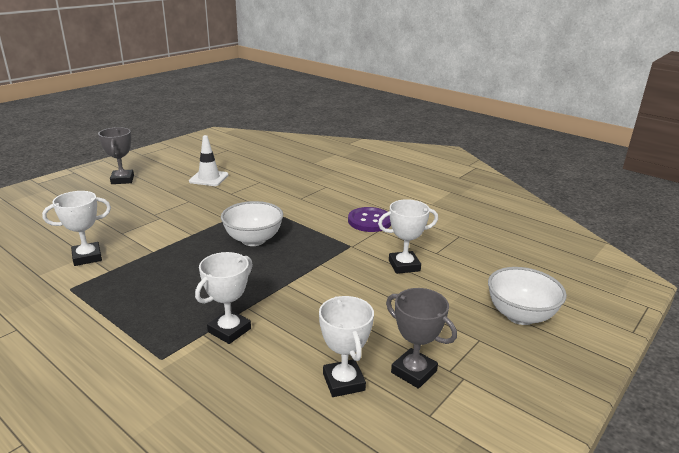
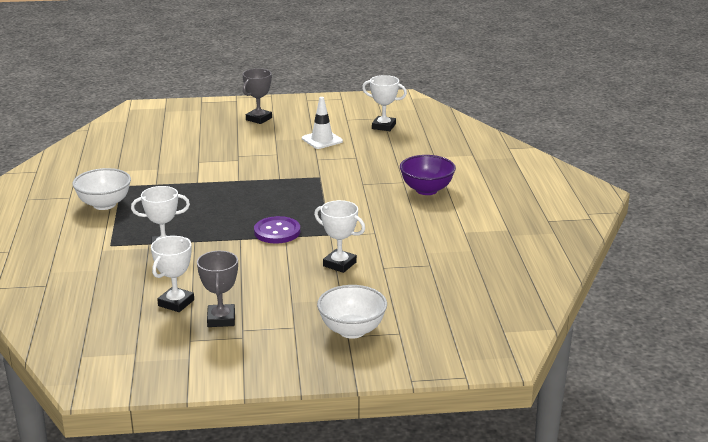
camera: 45 degrees right, 0 degrees up
(87, 257) = (156, 170): white trophy -> white trophy (383, 126)
(253, 240) = (270, 201): white bowl -> white bowl (104, 204)
(352, 186) = (426, 190): none -> purple bowl
(369, 221) = (380, 223): purple button -> purple button (277, 232)

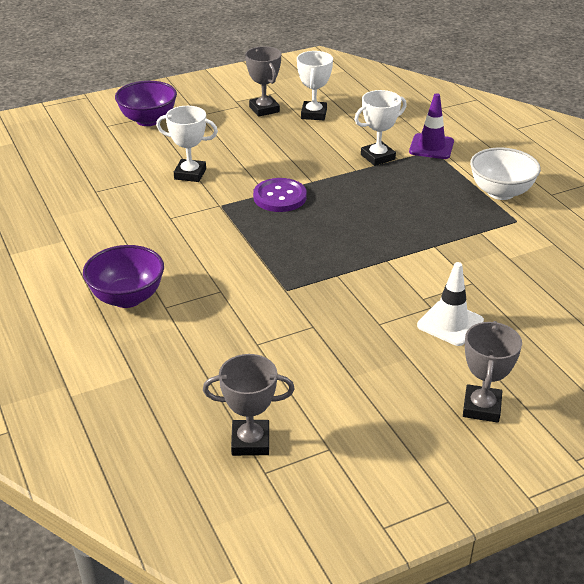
camera: 160 degrees right, 10 degrees up
(107, 248) = (431, 147): none -> purple traffic cone
(322, 140) = (334, 374): white traffic cone -> white traffic cone (450, 323)
(352, 330) = (148, 120): white bowl -> purple bowl
(383, 126) = (250, 442): white trophy -> grey trophy

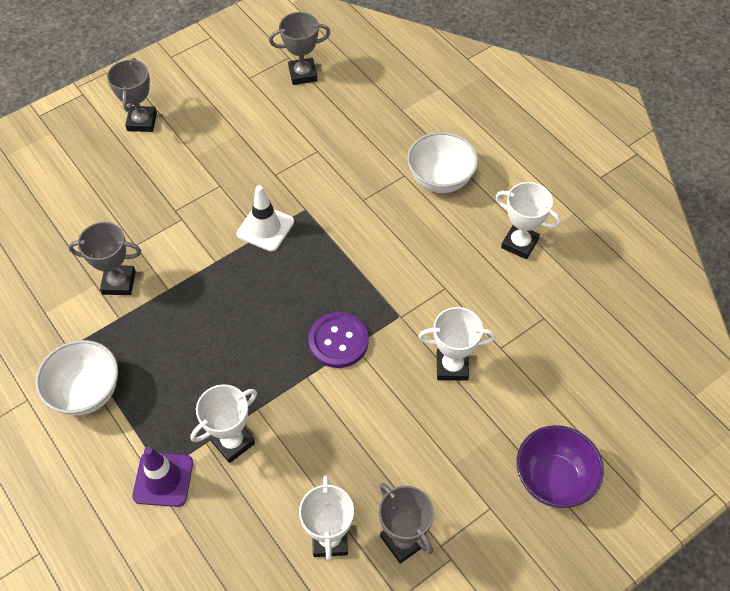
camera: 170 degrees right, 20 degrees up
(80, 238) = (519, 243): none -> white trophy
(127, 298) = (440, 179): purple bowl -> white bowl
(450, 323) = (159, 194): white traffic cone -> white traffic cone (265, 228)
(485, 255) = (119, 283): none -> grey trophy

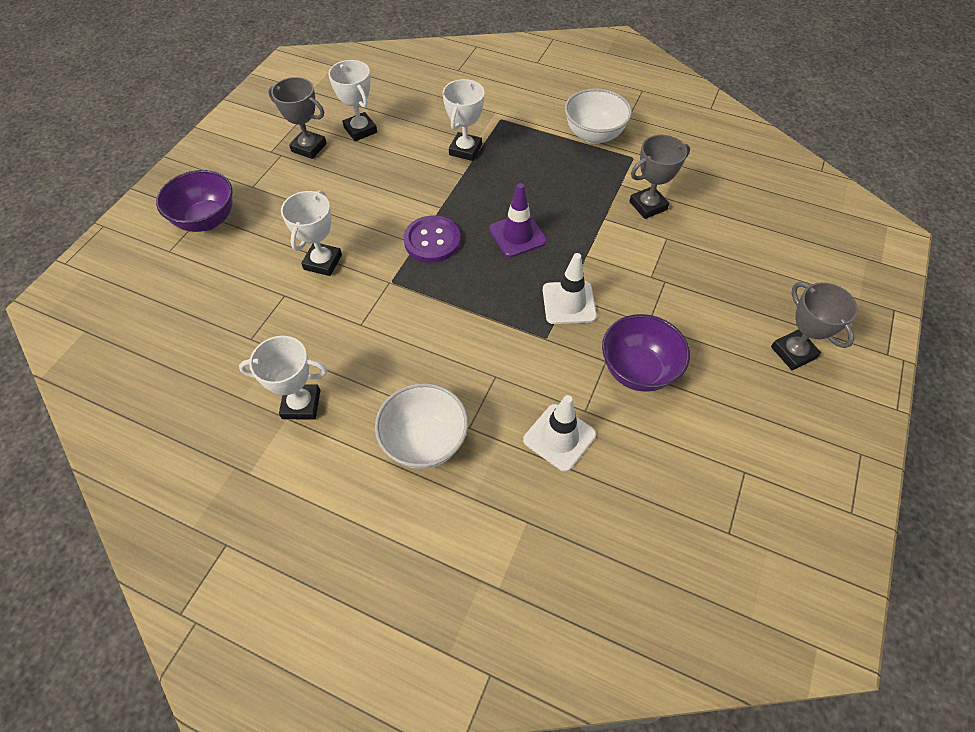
camera: 150 degrees right, 0 degrees up
(163, 479) = (495, 115): purple traffic cone -> purple traffic cone (517, 235)
(259, 158) = (637, 370): none -> purple bowl
(303, 74) = (688, 513): grey trophy -> none
(347, 143) = (559, 437): none -> white traffic cone
(452, 366) = (322, 262): white trophy -> white trophy turned 45 degrees counterclockwise

